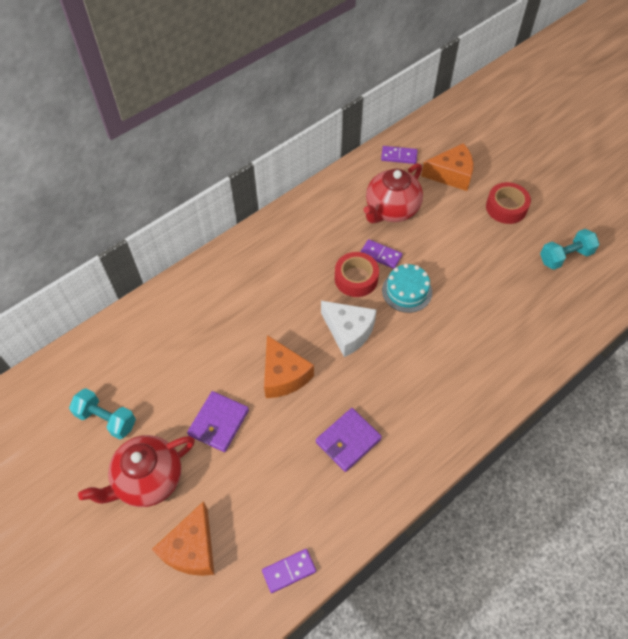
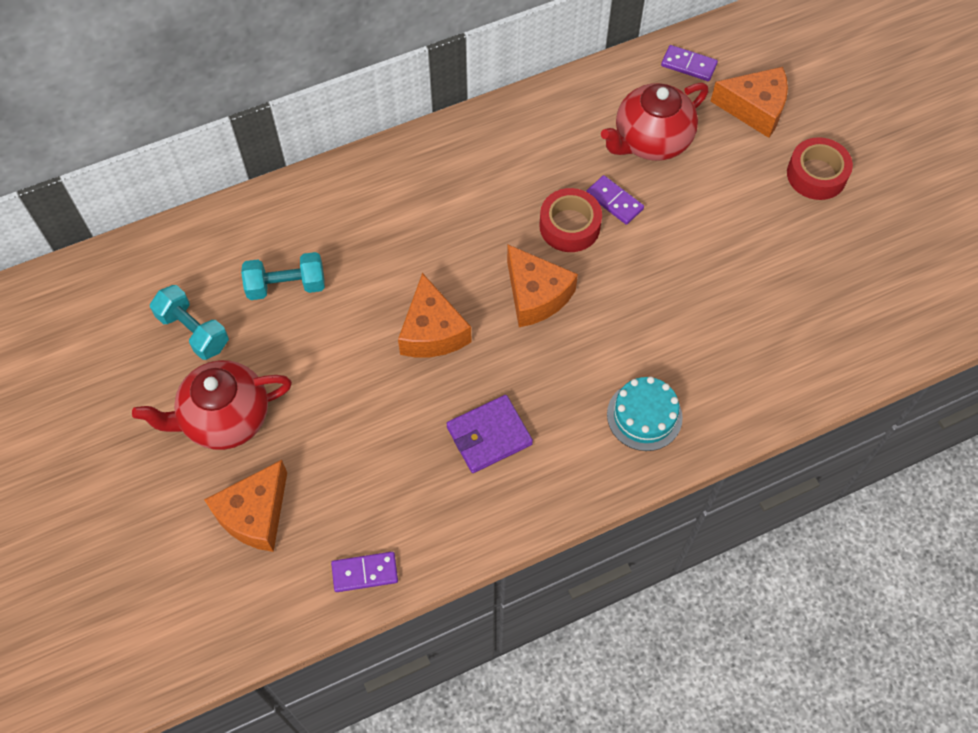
camera: 15 degrees right, 5 degrees up
(218, 422) = (331, 371): purple wallet -> none
(348, 331) = (535, 295): white cheese -> orange cheese
(407, 291) = (633, 259): turquoise cake -> turquoise cake (644, 416)
(565, 257) = (875, 264): turquoise dumbbell -> turquoise dumbbell (286, 286)

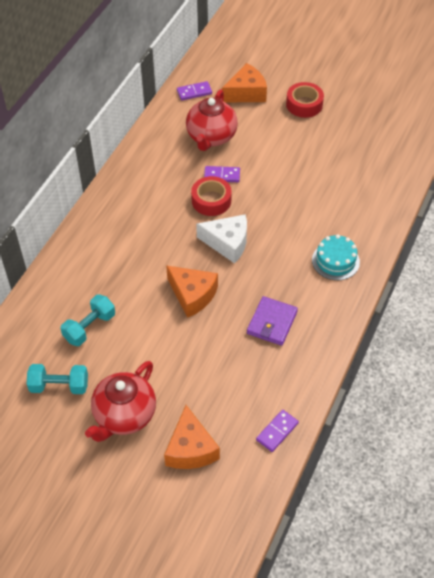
camera: 40 degrees left, 10 degrees down
(535, 295) = (227, 243): orange cheese -> white cheese

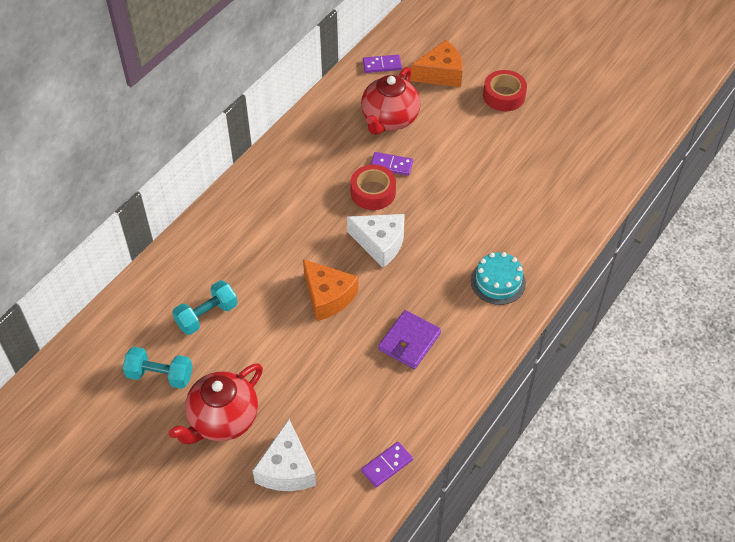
camera: 10 degrees right, 0 degrees up
(190, 449) = (286, 469): orange cheese -> white cheese

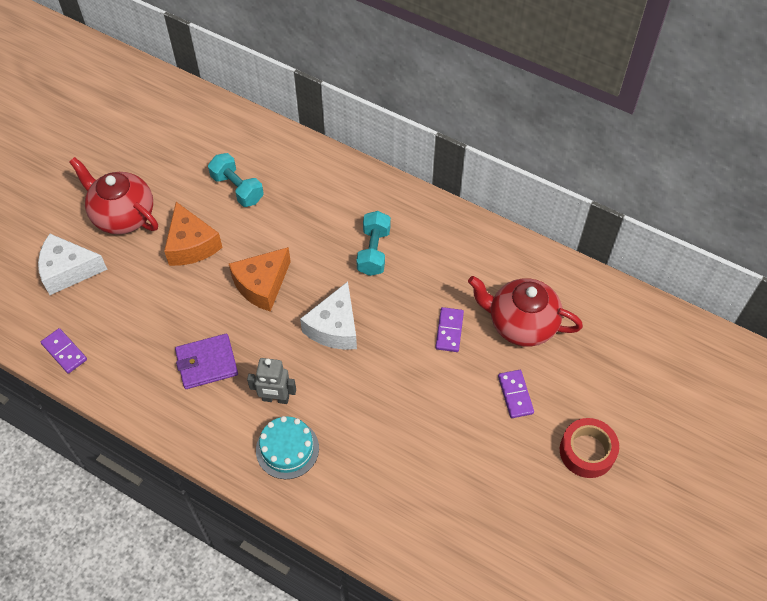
camera: 85 degrees right, 5 degrees up
(160, 375) = (171, 163): turquoise dumbbell -> turquoise dumbbell (373, 251)
(373, 192) = (406, 315): red tape -> none
(382, 65) = (610, 310): purple domino -> purple domino (515, 395)
(409, 341) = (207, 363): purple wallet -> purple wallet turned 45 degrees counterclockwise
(440, 74) = (610, 375): orange cheese -> orange cheese (191, 245)
(449, 289) = (275, 399): none -> grey robot

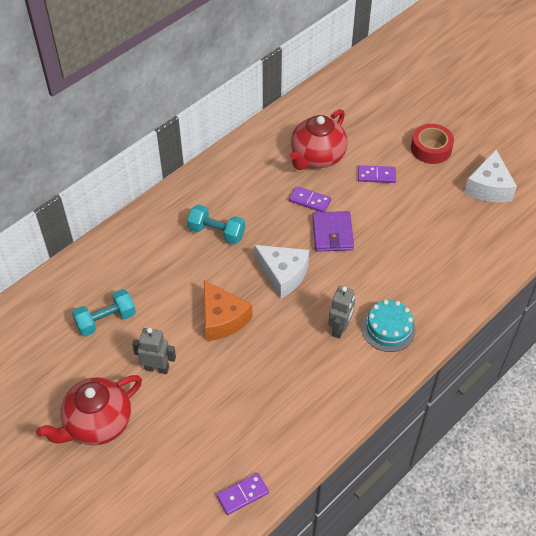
camera: 75 degrees left, 5 degrees down
(68, 270) = (146, 482): white cheese -> white cheese (489, 187)
(191, 245) = (157, 368): orange cheese -> grey robot
(207, 363) = (290, 374): purple wallet -> purple wallet (332, 233)

